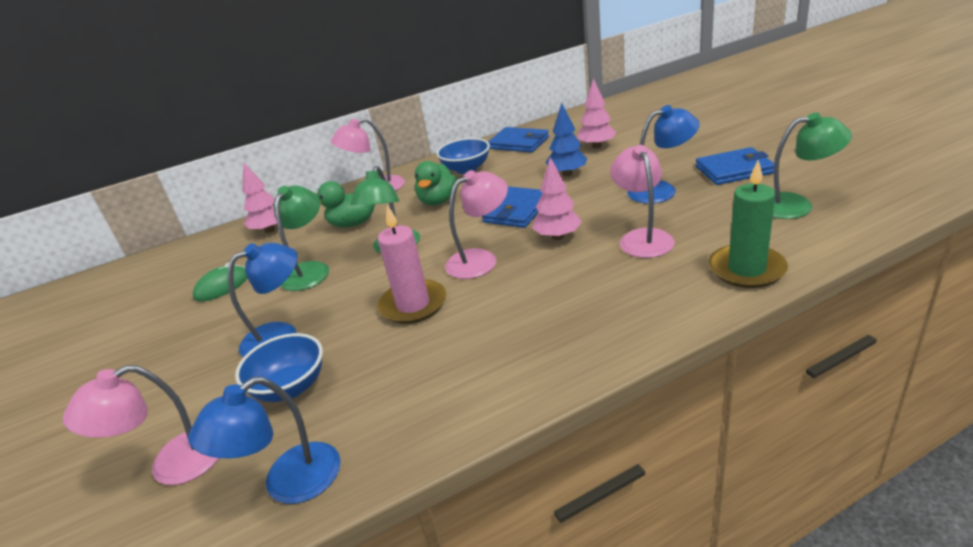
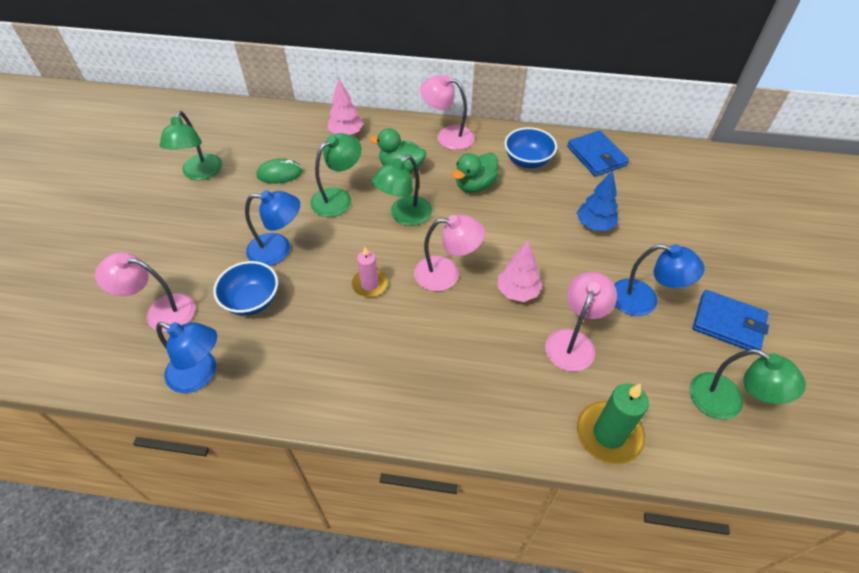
camera: 30 degrees right, 20 degrees up
(116, 332) = (200, 173): none -> green lamp
(288, 483) = (200, 375): blue lamp -> blue lamp turned 150 degrees counterclockwise
(413, 305) = (369, 284): pink candle -> pink candle, size x0.64
(516, 210) = (517, 240): blue wallet -> none
(597, 146) = (652, 207): pink tree -> none

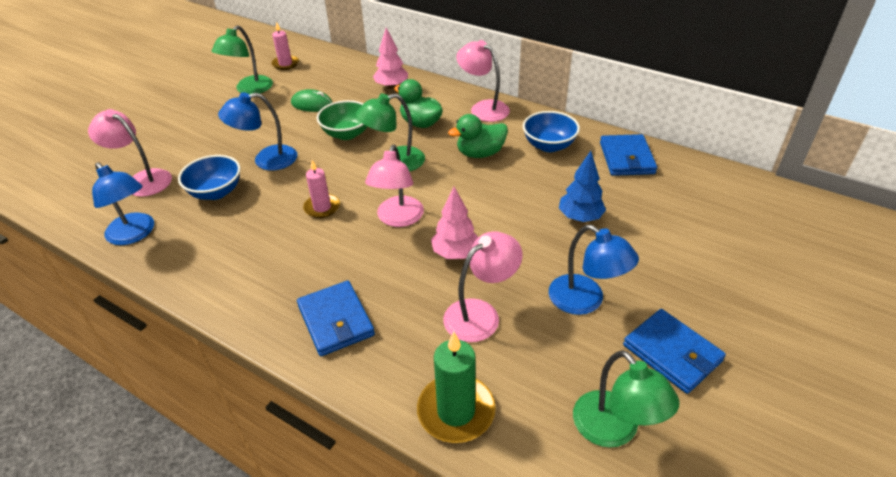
camera: 25 degrees right, 10 degrees down
(217, 133) = (285, 64): none -> pink candle
(278, 250) = (266, 160): blue lamp -> blue lamp turned 135 degrees clockwise
(338, 198) = (347, 134): green lamp -> green bowl
(446, 274) = (398, 219): pink lamp -> pink lamp turned 75 degrees clockwise
(460, 392) = (335, 320): none -> blue wallet

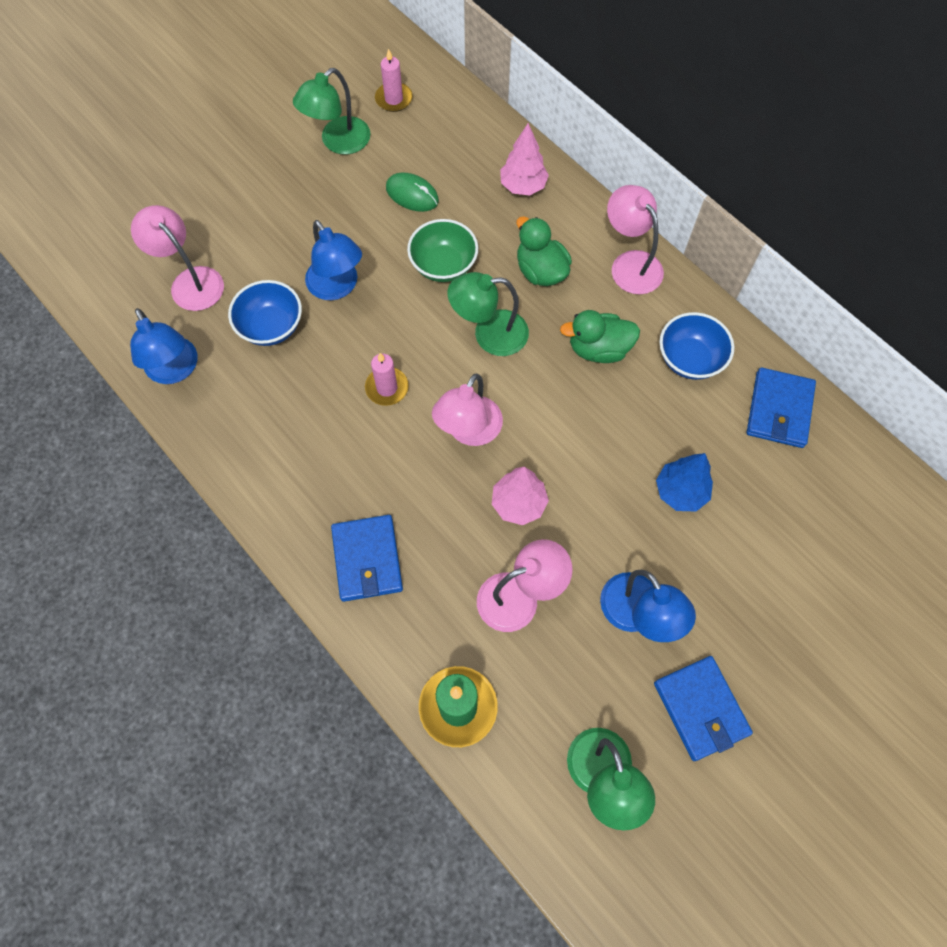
camera: 15 degrees right, 25 degrees up
(266, 160) = (337, 287): blue lamp -> blue lamp turned 120 degrees counterclockwise

